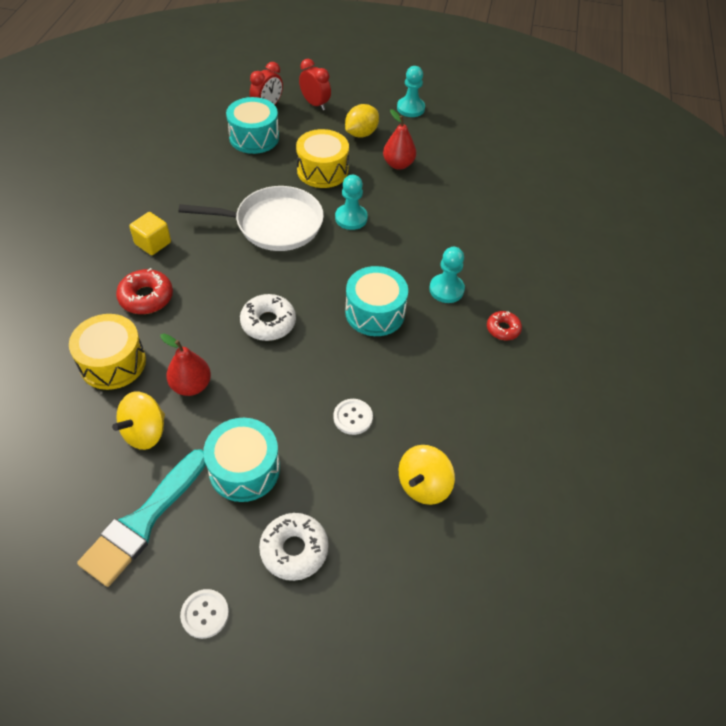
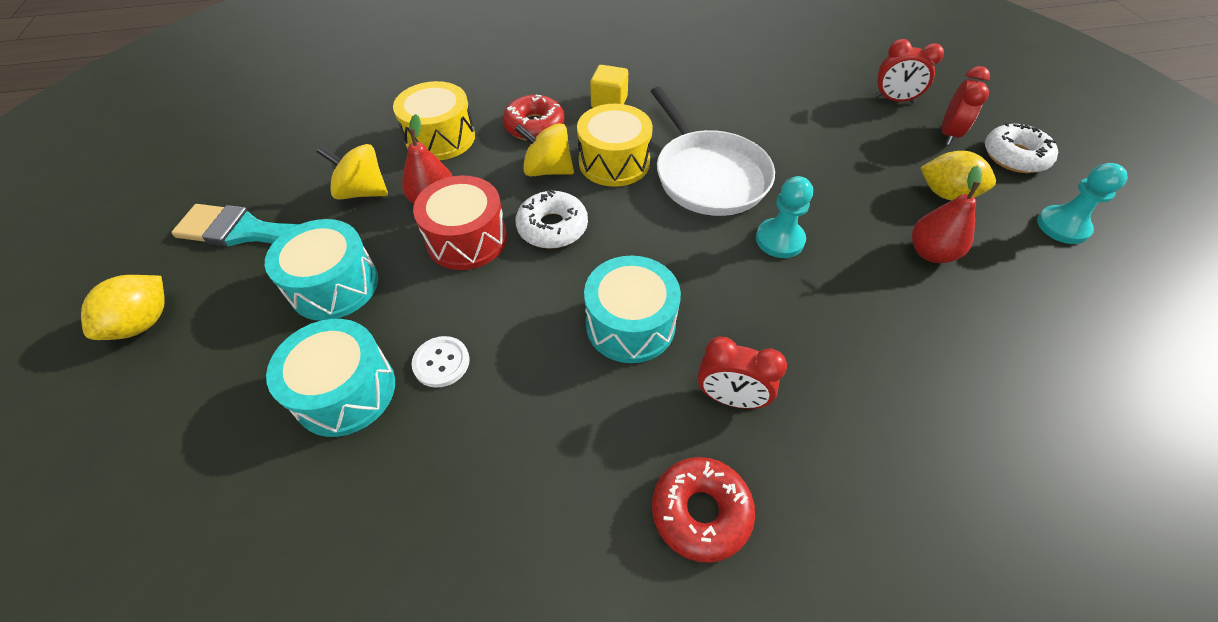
camera: 70 degrees right, 0 degrees up
(205, 614) = (144, 323): white button -> yellow lemon
(248, 375) = (467, 239): none -> red drum
(254, 137) = (832, 109): turquoise drum -> turquoise drum (345, 391)
(294, 550) = (229, 373): white donut -> white donut (1014, 156)
(322, 170) = (838, 183): yellow drum -> yellow drum (614, 162)
(423, 485) = (351, 490): yellow spinning top -> yellow spinning top (547, 170)
(446, 289) = (730, 398): turquoise pawn -> red clock
(503, 329) = (700, 512): red donut -> red donut, size x1.57

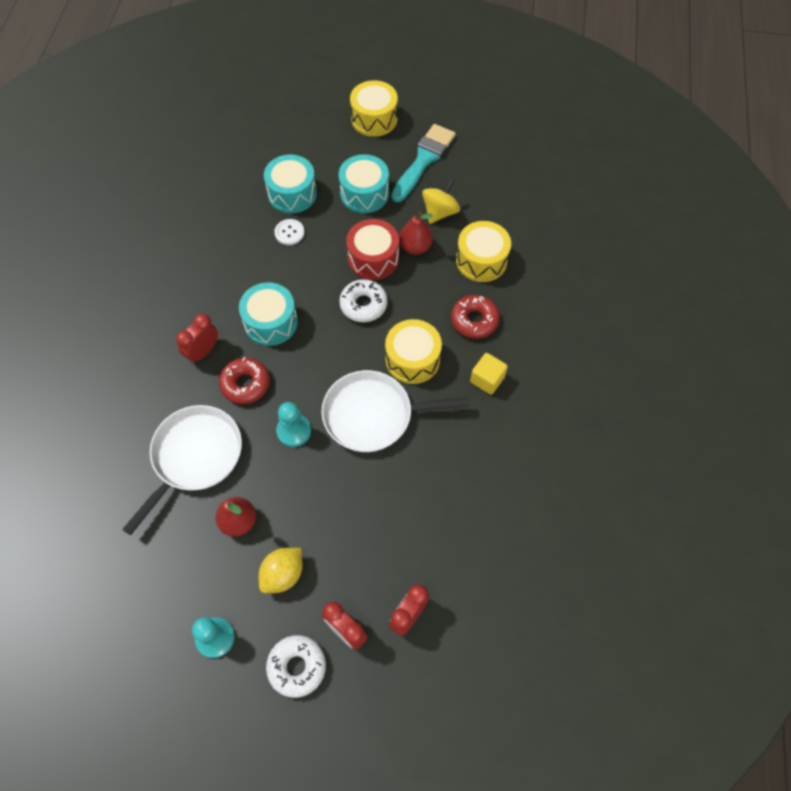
camera: 110 degrees right, 10 degrees up
(144, 323) = (374, 119): yellow lemon -> yellow drum
(547, 170) = (420, 316): yellow spinning top -> none
(700, 512) = (158, 315): red donut -> red donut (245, 384)
(895, 334) = (195, 456): none -> white pan

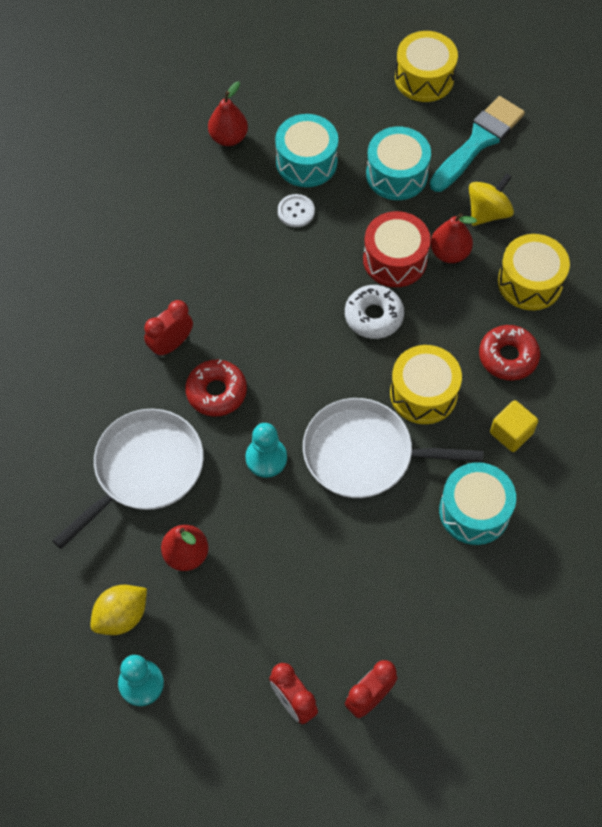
camera: 10 degrees right, 0 degrees up
(228, 184) = (228, 138): none -> red pear
(271, 322) = (257, 321): turquoise drum -> turquoise drum (474, 511)
(283, 574) = (229, 625): yellow lemon -> yellow lemon (121, 616)
(297, 667) = (230, 733): white donut -> none

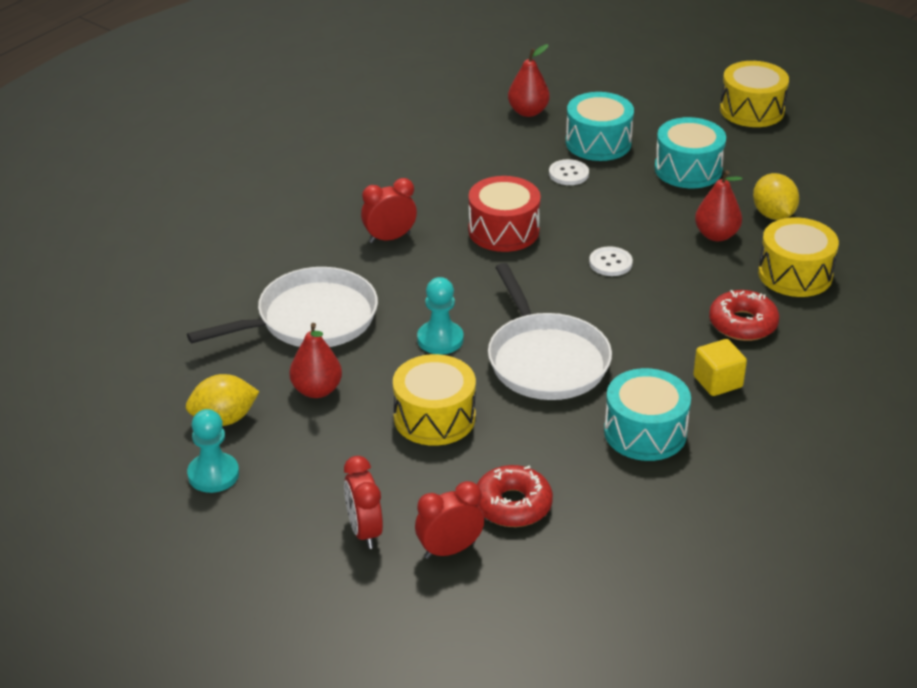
camera: 20 degrees right, 25 degrees down
(216, 392) = (416, 281): red donut -> red donut (513, 505)
(364, 454) = (546, 360): white pan -> white pan turned 135 degrees counterclockwise
(373, 316) = (610, 263): white donut -> white button
(395, 260) = (654, 228): red drum -> red drum (503, 230)
(423, 393) = (634, 330): yellow drum -> yellow drum (434, 417)
(478, 142) = (788, 164): turquoise brush -> none
(488, 212) = (773, 215): yellow spinning top -> yellow lemon

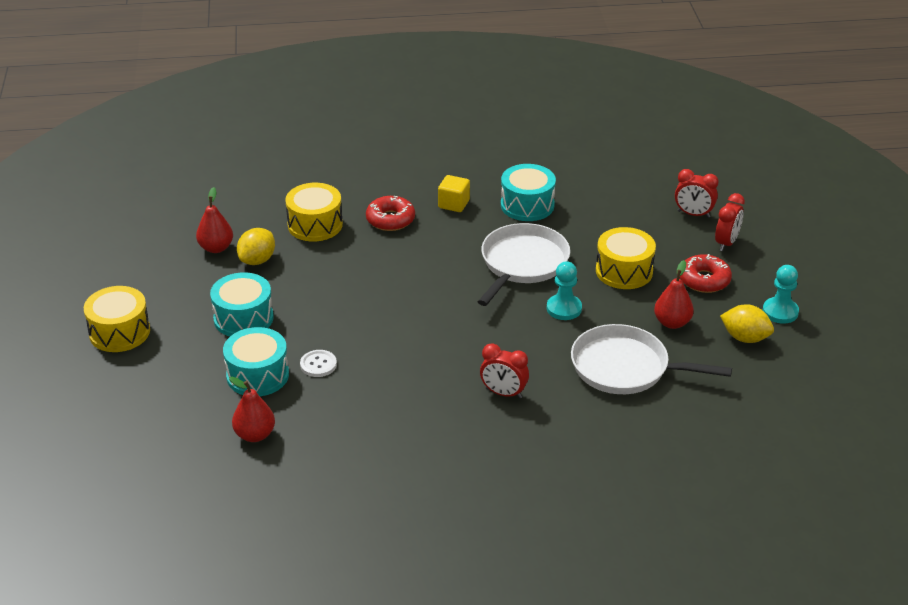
camera: 135 degrees left, 0 degrees up
(503, 230) = (425, 351): red drum -> none
(513, 505) = (638, 214): red donut -> red donut (704, 280)
(610, 263) = (398, 291): white button -> none
(716, 235) = (311, 269): red pear -> red pear (216, 248)

